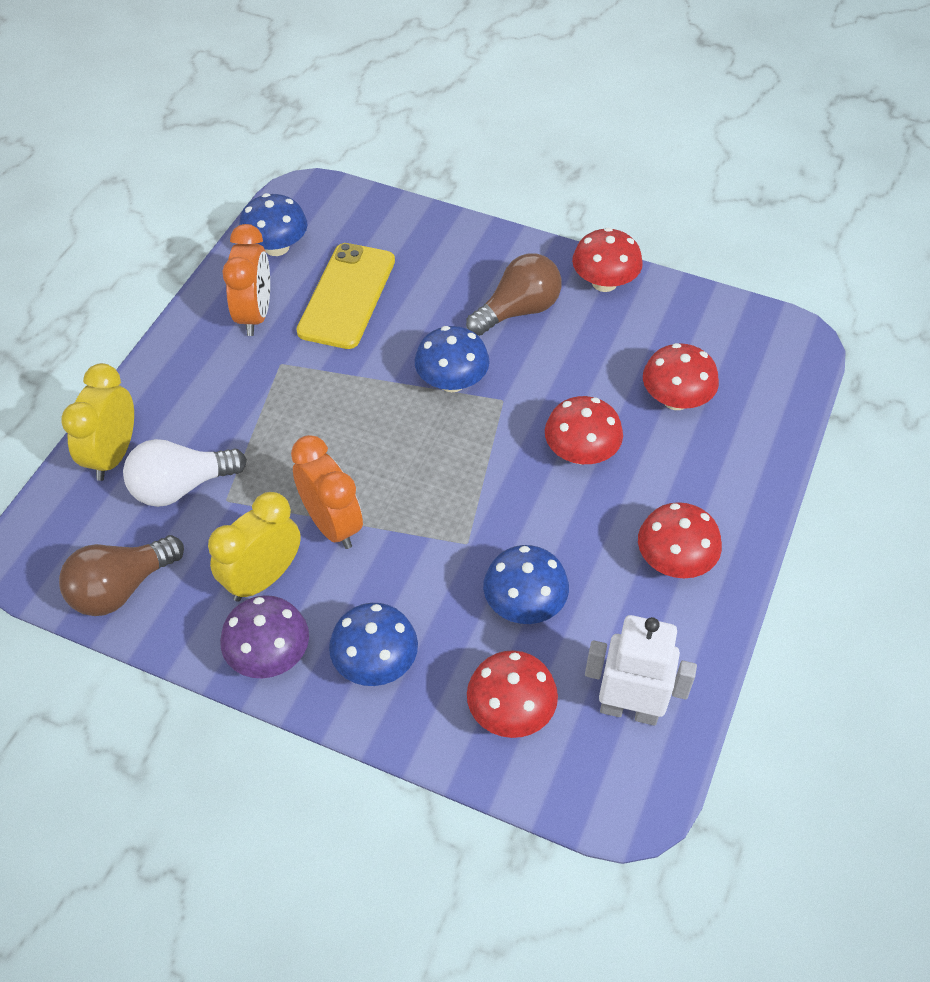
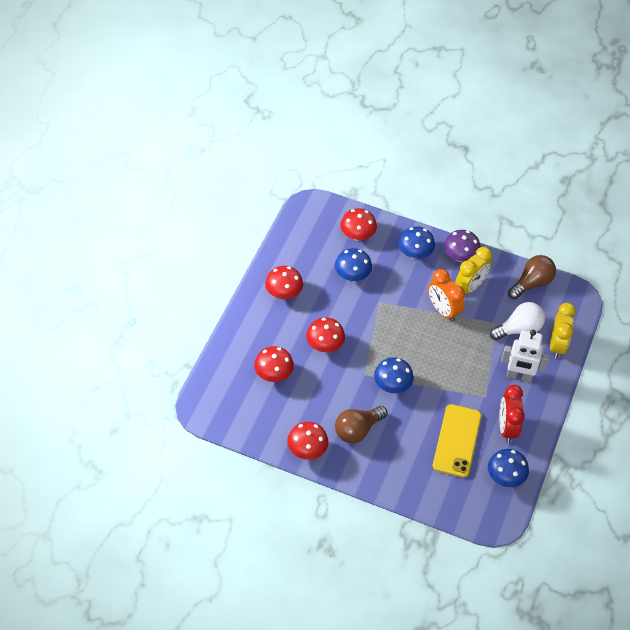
camera: 175 degrees right, 0 degrees up
(255, 315) = (507, 428): orange clock -> red clock
(629, 709) = (308, 235): white robot -> white robot (519, 376)

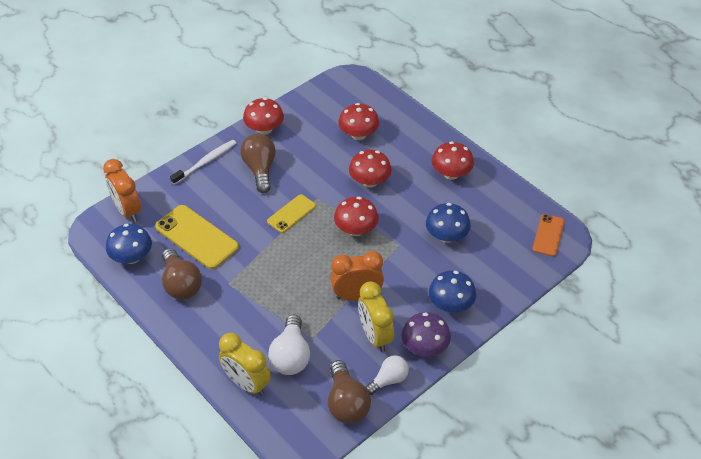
camera: 120 degrees right, 5 degrees down
(313, 215) = (548, 235): none -> orange phone
(357, 235) = (502, 262): red mushroom -> red mushroom (356, 229)
(373, 477) = (206, 162): none -> white toothbrush
(392, 385) = (291, 214): blue mushroom -> yellow phone
(462, 508) = (127, 210): none -> orange clock
(498, 267) = (389, 380): none -> white light bulb
(507, 428) = (181, 284): red clock -> brown light bulb
(519, 376) = (232, 325): white robot -> none

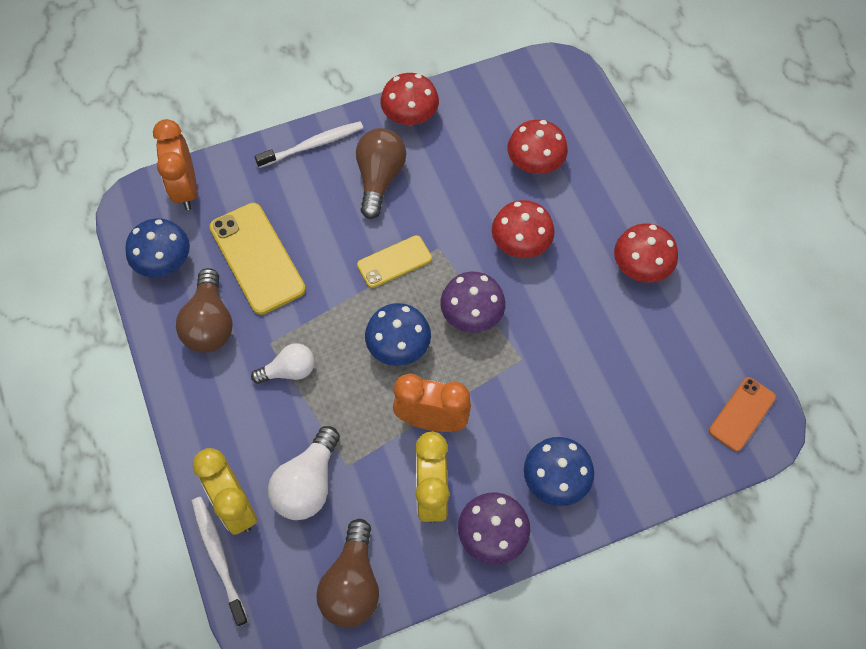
camera: 20 degrees right, 15 degrees up
(249, 416) = (219, 557): none -> white toothbrush
(356, 229) = (471, 315): red mushroom -> purple mushroom
(389, 380) = (423, 569): white light bulb -> white light bulb (289, 371)
(446, 236) = (593, 366): blue mushroom -> blue mushroom (398, 346)

